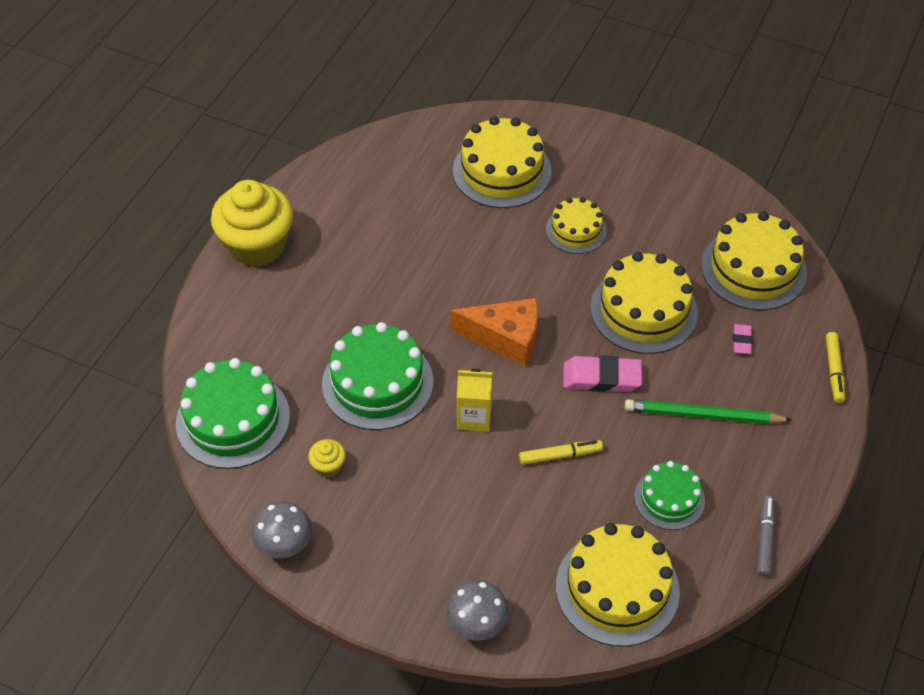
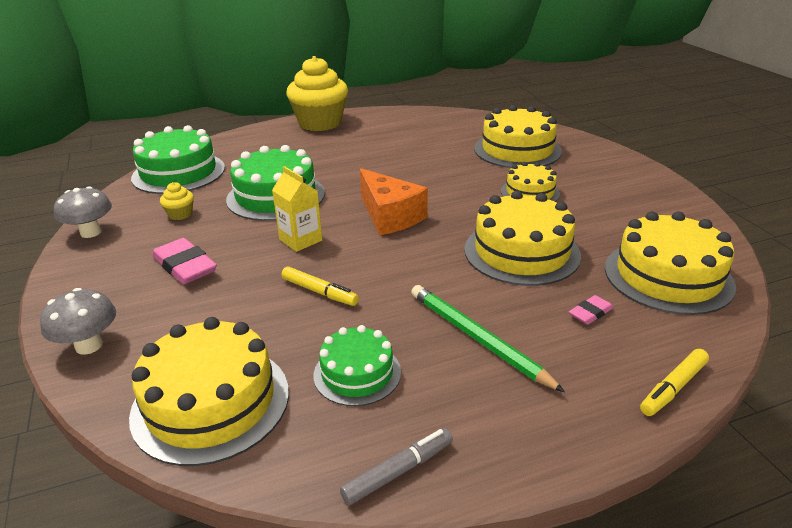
camera: 45 degrees right, 20 degrees down
(601, 377) = (425, 269): pink eraser -> pink eraser (185, 266)

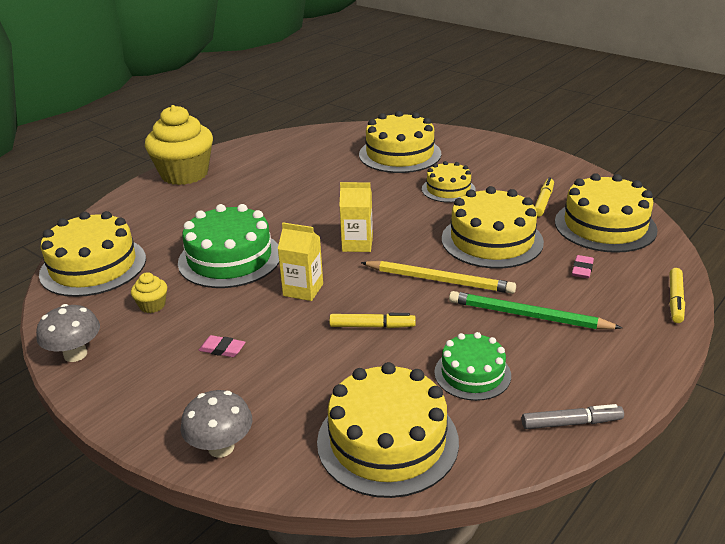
camera: 30 degrees left, 0 degrees up
(179, 173) = (93, 266): green cake -> yellow cake
(185, 266) = (222, 349): pink eraser -> pink eraser, size x0.53
(390, 216) = (357, 244): orange cheese -> yellow carton
(398, 471) = (571, 423): grey marker -> grey marker turned 60 degrees clockwise
(426, 272) = (439, 280): none -> yellow pencil
(620, 231) = (543, 201): none -> yellow marker

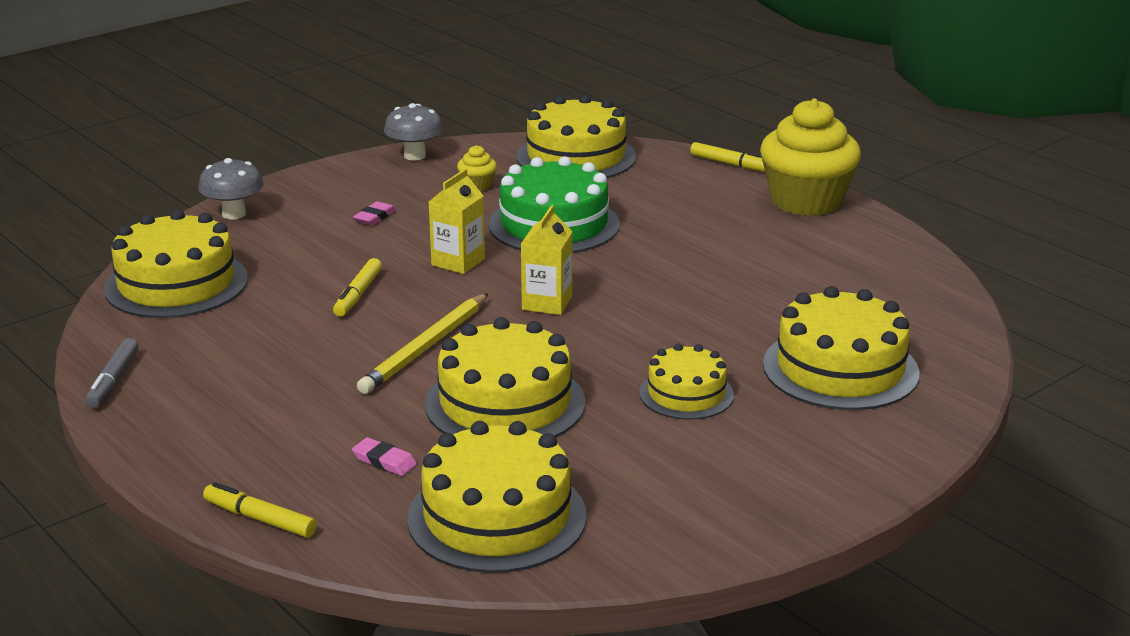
camera: 100 degrees right, 5 degrees down
(472, 374) = (232, 340): green cake -> none
(528, 315) = (308, 395): green pencil -> none
(543, 201) = (607, 475): yellow marker -> yellow marker (731, 164)

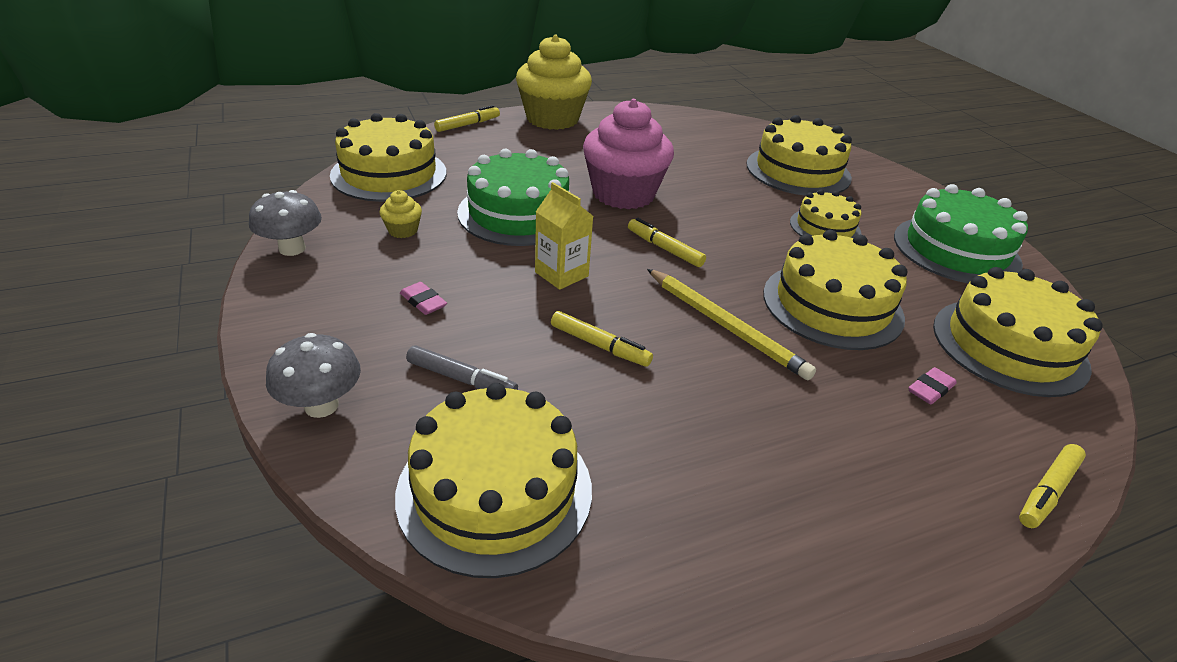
camera: 75 degrees left, 10 degrees up
(113, 380) = (748, 592): grey marker -> grey marker (462, 379)
(547, 303) = (664, 249): yellow carton -> yellow marker
(649, 267) = (623, 194): none -> pink cupcake
(712, 491) = (956, 250): none -> green cake

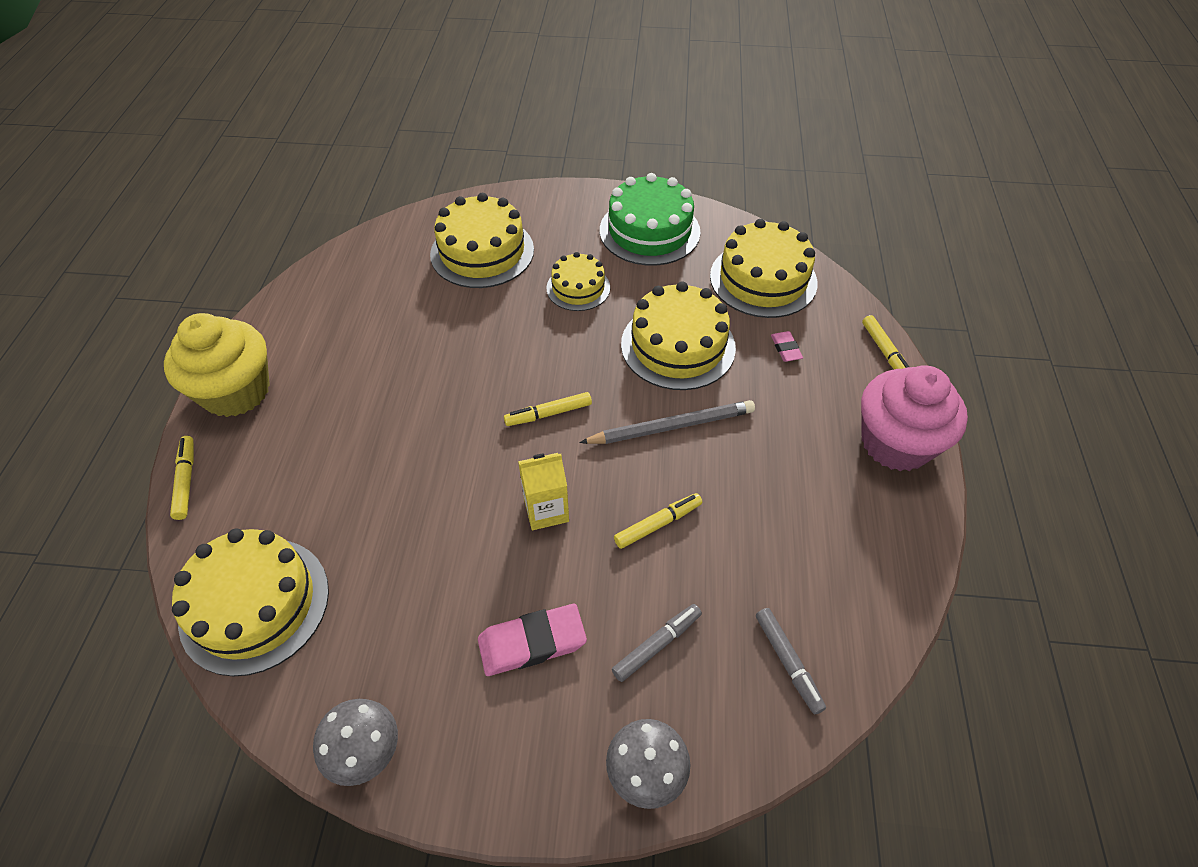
camera: 60 degrees left, 15 degrees up
(403, 230) = (392, 625): yellow cupcake -> none
(423, 301) = (532, 642): pink eraser -> pink eraser, size x1.87
(495, 490) = (788, 662): yellow cake -> grey marker
(518, 213) = (422, 505): green cake -> none
(623, 194) = (440, 401): pink cupcake -> pink cupcake (896, 443)
(725, 326) = (671, 427): yellow pencil -> grey pencil

